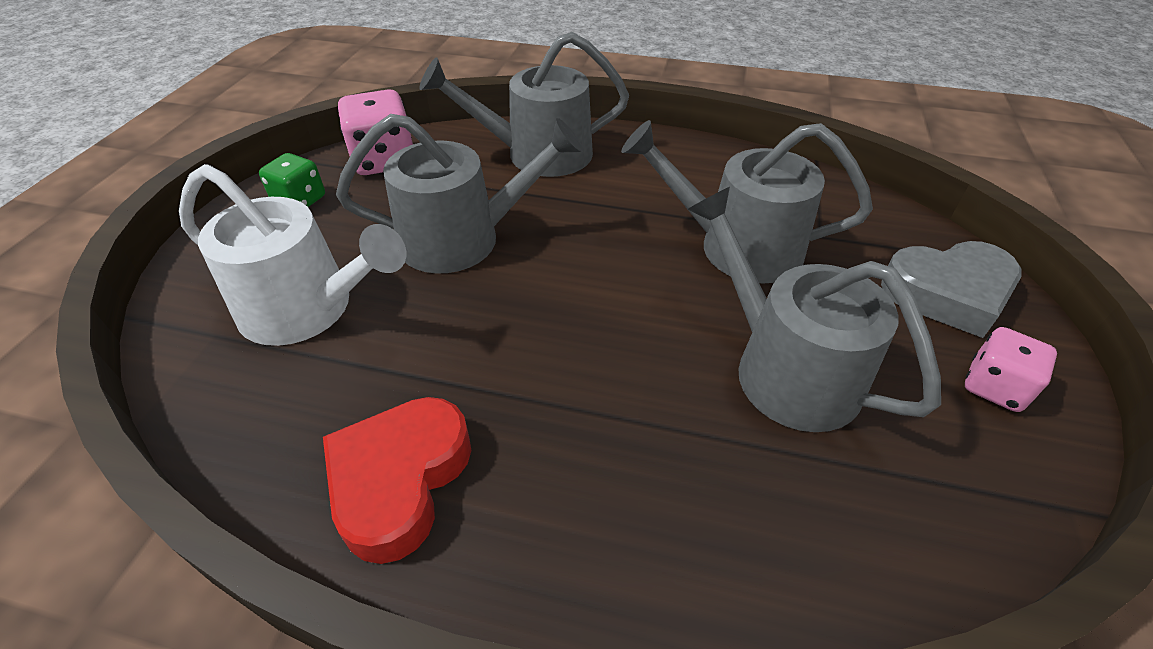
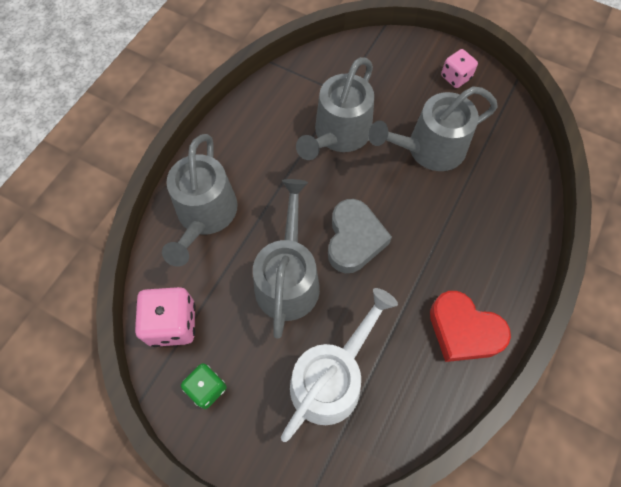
camera: 75 degrees left, 20 degrees up
(947, 293) = (398, 62): grey heart -> grey heart (354, 239)

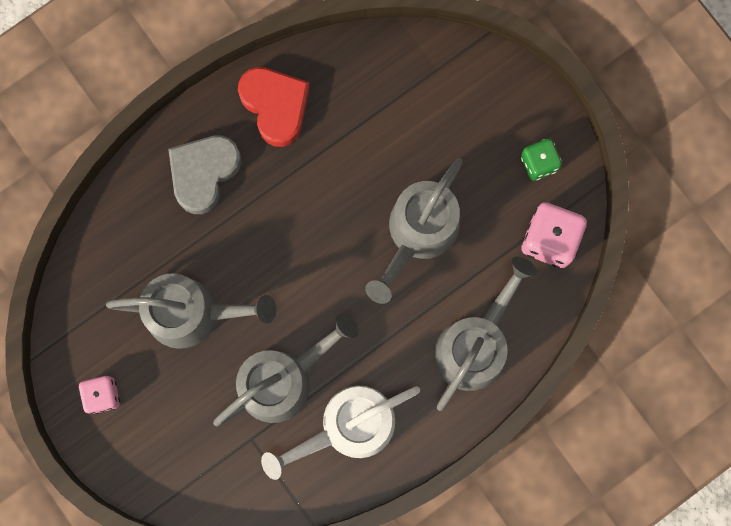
camera: 155 degrees left, 15 degrees up
(331, 379) = (421, 120): white watering can -> white watering can (348, 427)
(354, 239) = (331, 244): grey heart -> grey heart (204, 173)

